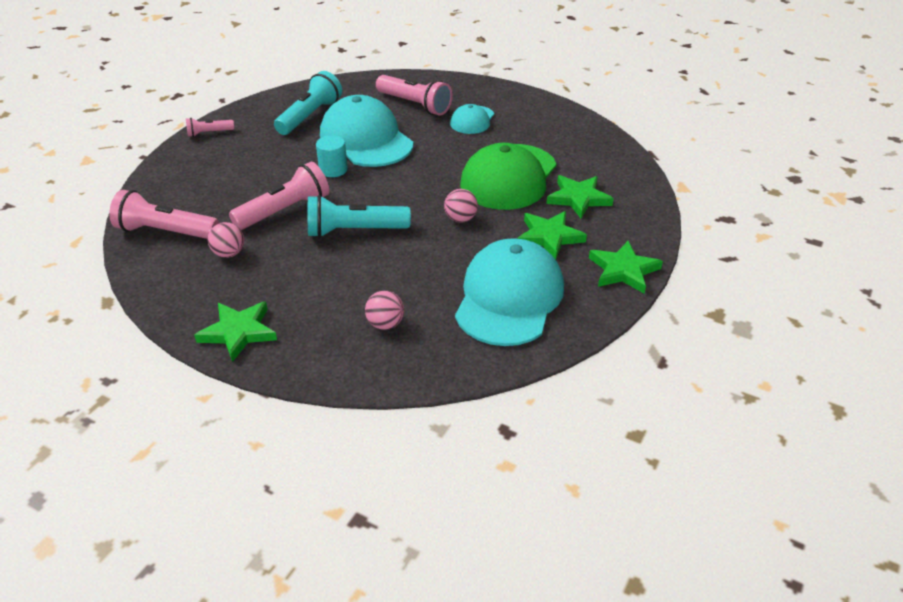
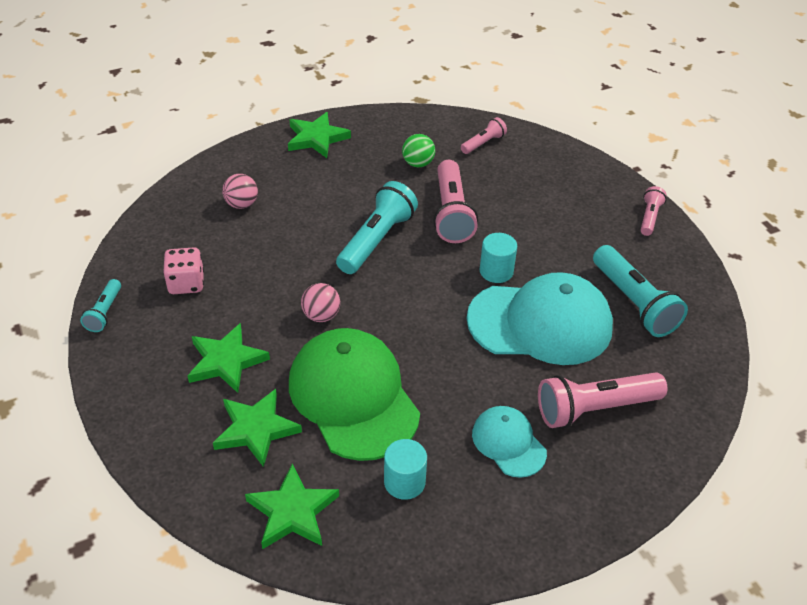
camera: 125 degrees right, 5 degrees up
(166, 232) = (483, 143): pink flashlight -> pink flashlight, size x0.53
(229, 253) = (418, 163): pink ball -> green ball
(509, 297) = (186, 283): turquoise cap -> pink dice
(539, 139) = (404, 482): none -> turquoise cylinder
(588, 321) = (104, 312): none -> turquoise flashlight
(623, 270) = (123, 380): green star -> green star (292, 511)

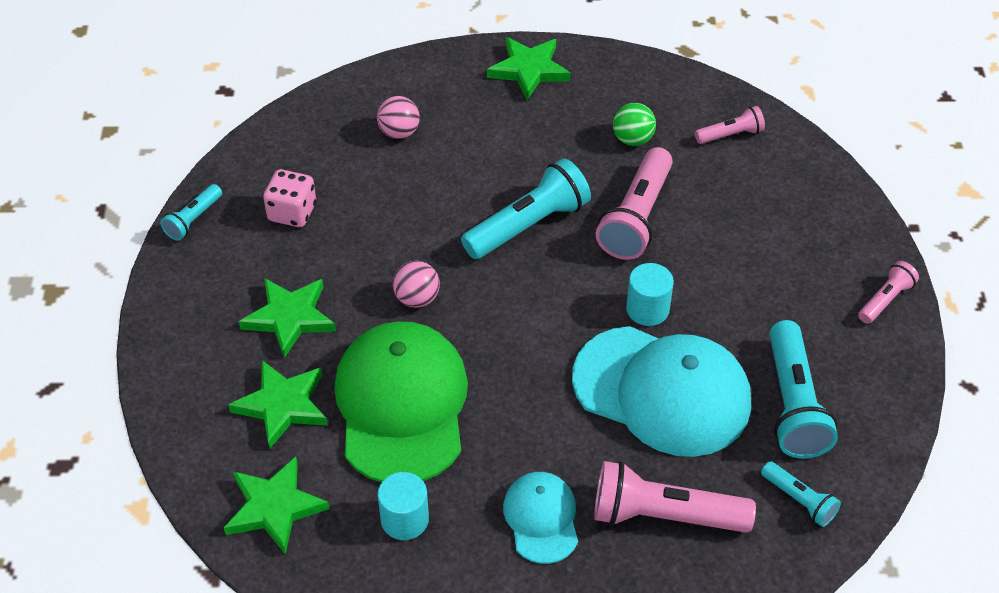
camera: 25 degrees right, 5 degrees up
(679, 365) = (799, 500): none -> turquoise flashlight

